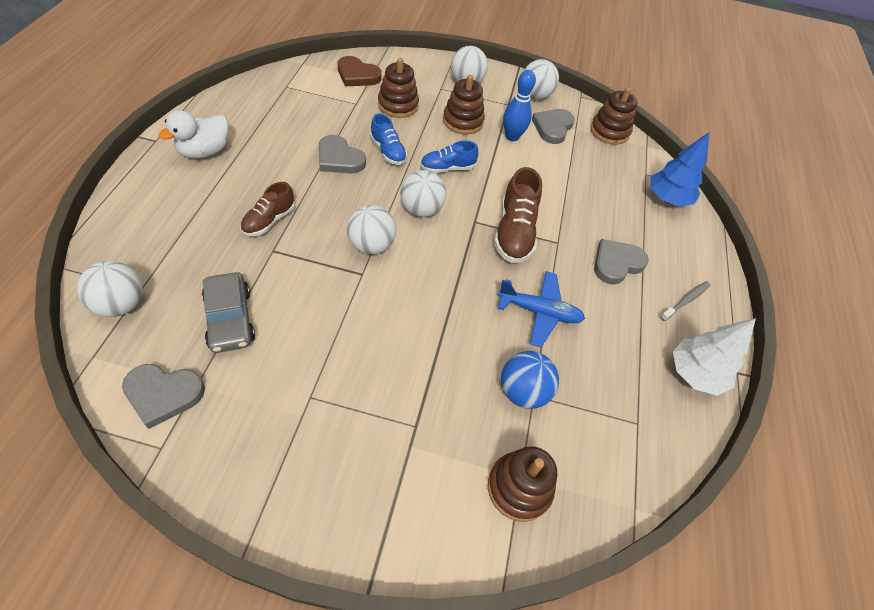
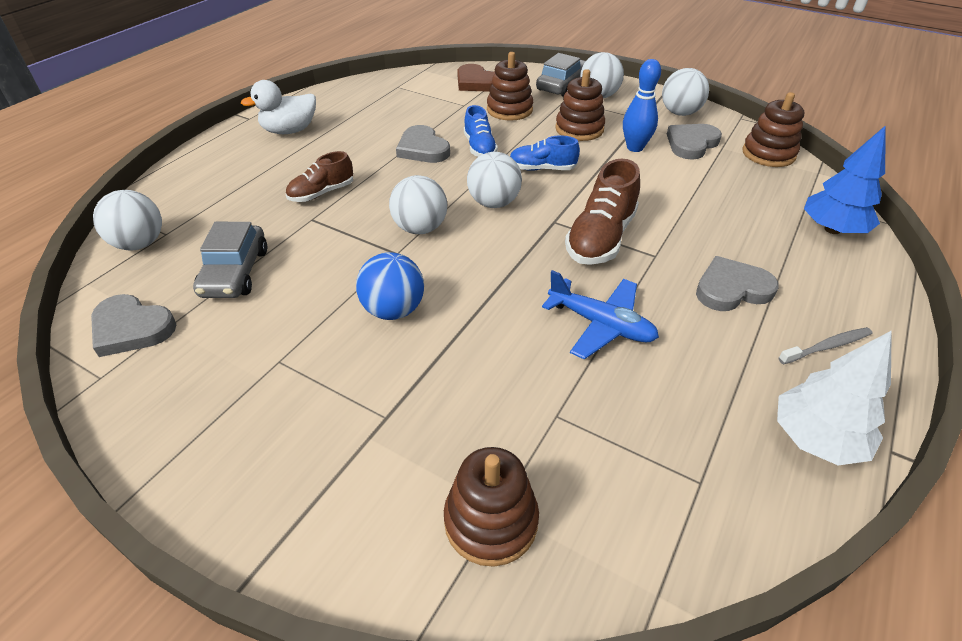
camera: 25 degrees right, 10 degrees down
(432, 72) = (562, 85): none -> grey car
(523, 391) = (543, 408): blue ball -> blue ball (393, 310)

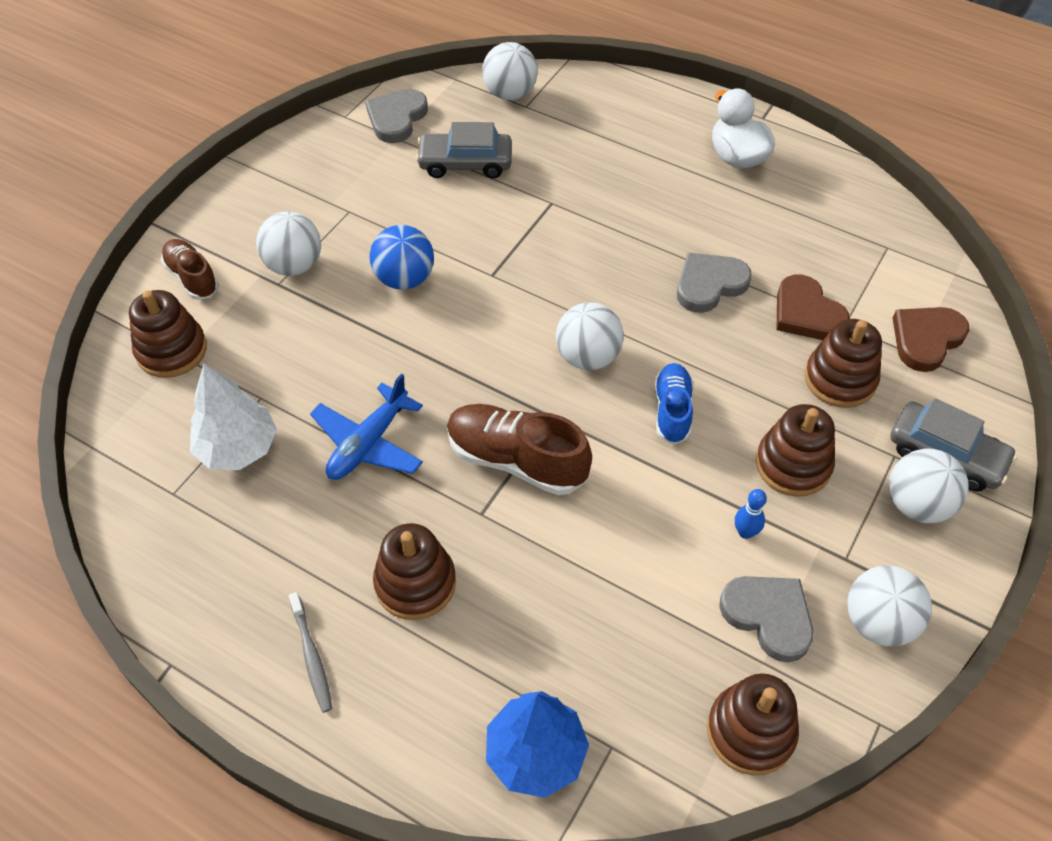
camera: 90 degrees right, 10 degrees up
(322, 193) = (600, 204): brown shoe -> brown shoe (192, 278)
(420, 228) = (535, 291): white ball -> white ball (294, 265)
(453, 116) = (806, 313): none -> brown heart
(479, 147) = (720, 343): blue shoe -> none
(635, 147) = (745, 532): blue bowling pin -> blue bowling pin, size x0.57
(732, 289) = (415, 583): grey heart -> brown stacking toy
(816, 439) = (197, 600): white tree -> white tree (238, 448)

